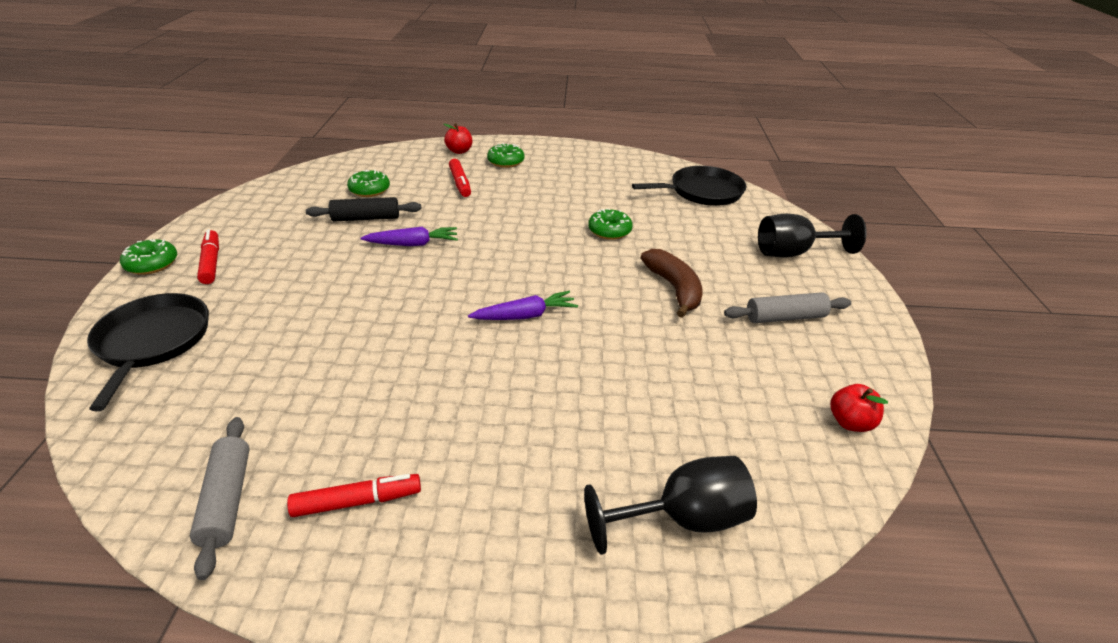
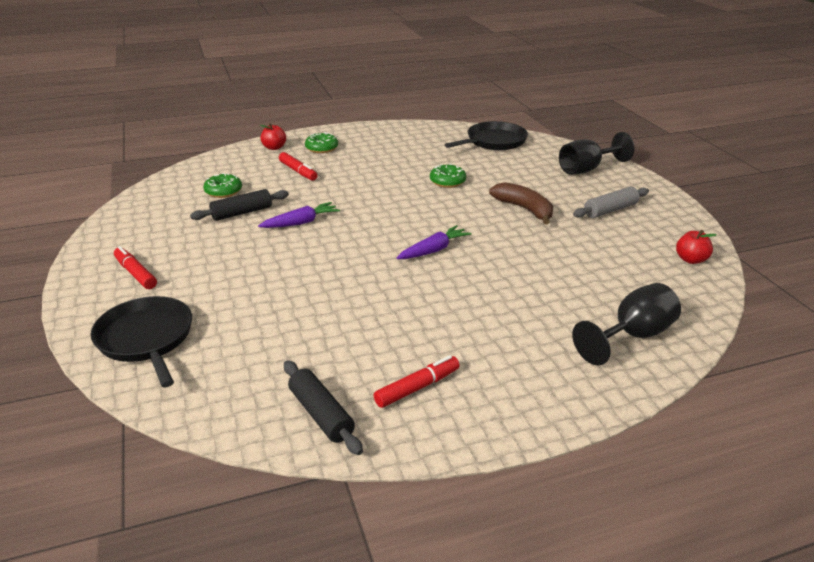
camera: 20 degrees left, 5 degrees down
(152, 264) = (79, 287): green donut -> none
(227, 500) = (321, 414): grey rolling pin -> black rolling pin

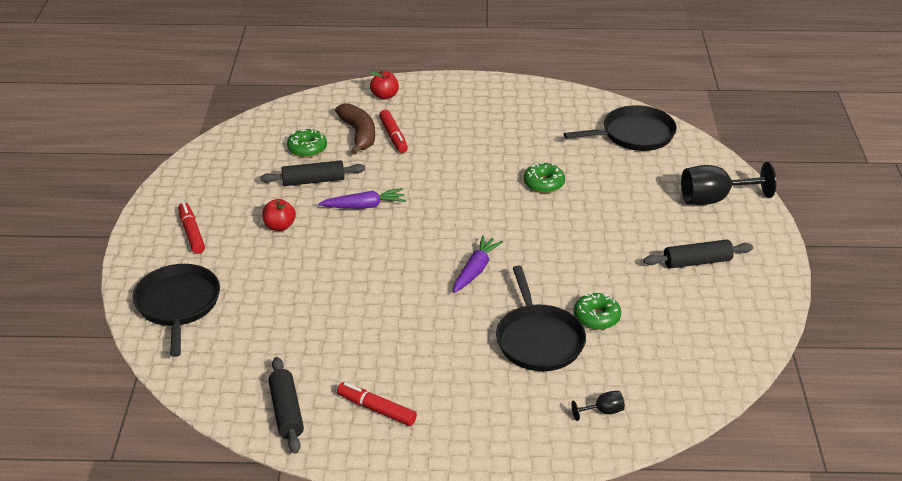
camera: 20 degrees right, 5 degrees up
(322, 148) = (434, 107): green donut -> green donut (596, 317)
(417, 387) = (376, 409): red marker -> red marker turned 135 degrees counterclockwise
(434, 250) = (475, 270): purple carrot -> purple carrot turned 45 degrees counterclockwise
(524, 209) = (603, 239): brown banana -> brown banana (359, 134)
(529, 291) = (538, 340): none -> black pan
(610, 210) = (697, 262): grey rolling pin -> black rolling pin
(632, 336) = (603, 411): black goblet -> black goblet, size x0.47
(691, 260) = (734, 344): red apple -> red apple (280, 226)

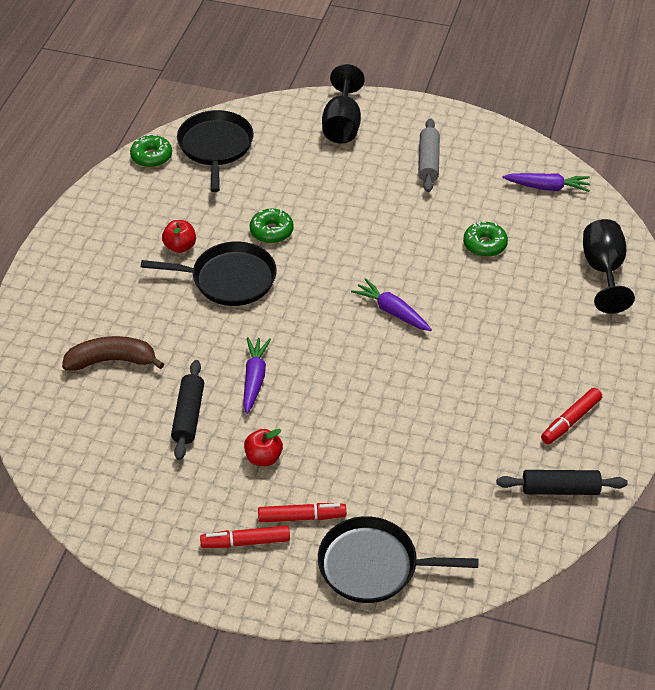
camera: 75 degrees left, 10 degrees up
(307, 149) = (120, 412): green donut -> green donut (151, 157)
(384, 96) = (41, 324): red apple -> red apple (180, 246)
(393, 136) = (131, 331): red marker -> red marker (302, 517)
(538, 340) = (504, 289): black pan -> black pan (229, 279)
(603, 411) = (603, 271): black goblet -> black goblet, size x2.15
(697, 262) = (428, 162): black rolling pin -> grey rolling pin
(711, 352) = (547, 187): none -> purple carrot

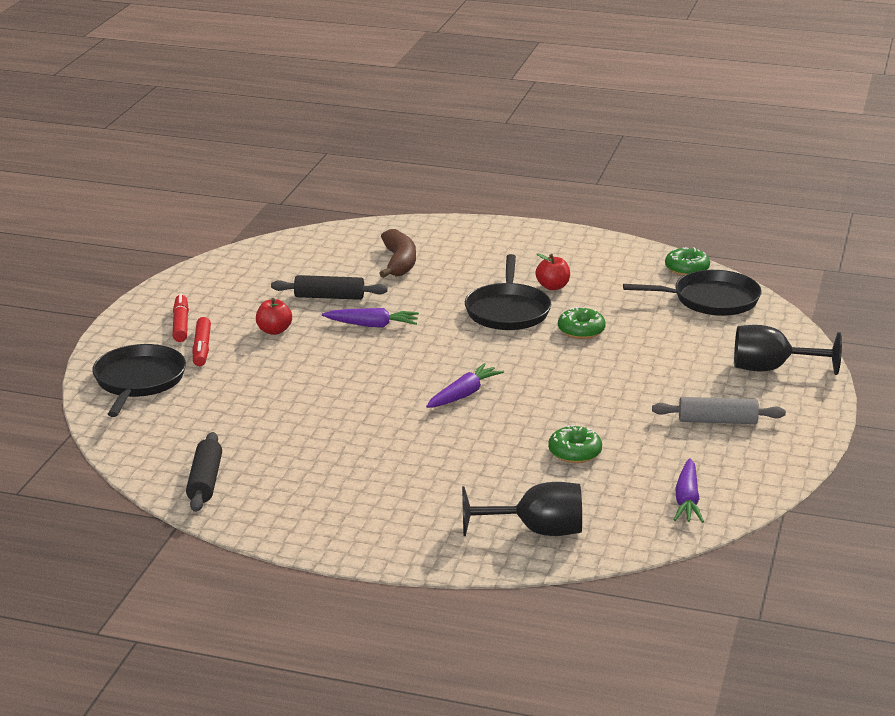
camera: 90 degrees right, 20 degrees down
(570, 421) = (297, 493): red marker -> none

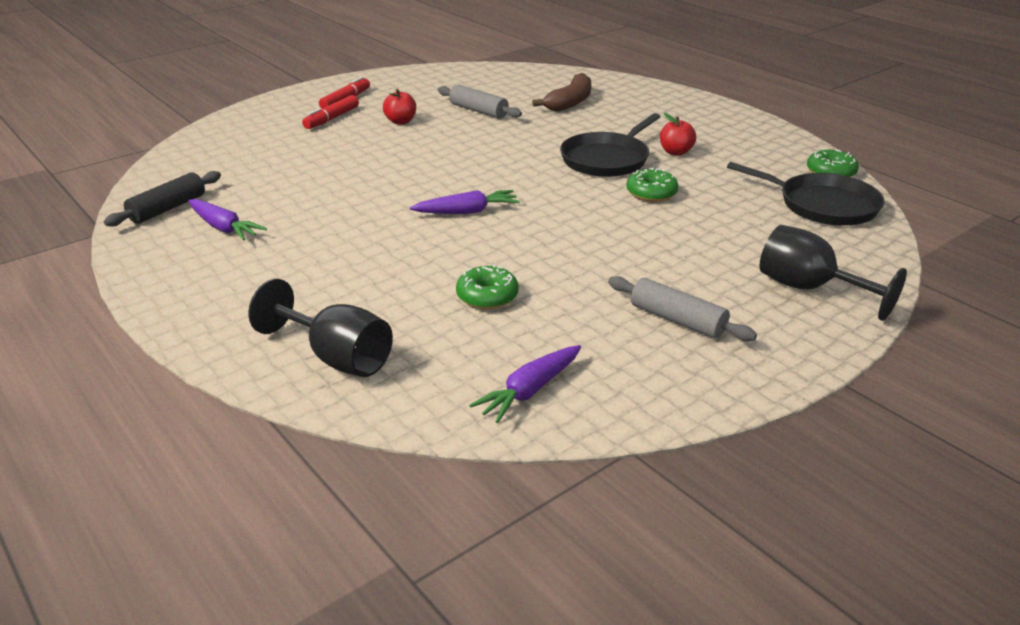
camera: 35 degrees right, 5 degrees up
(138, 381) = (254, 127): black pan -> none
(329, 297) = (478, 111): black rolling pin -> grey rolling pin
(372, 325) = (479, 138): purple carrot -> purple carrot (224, 228)

